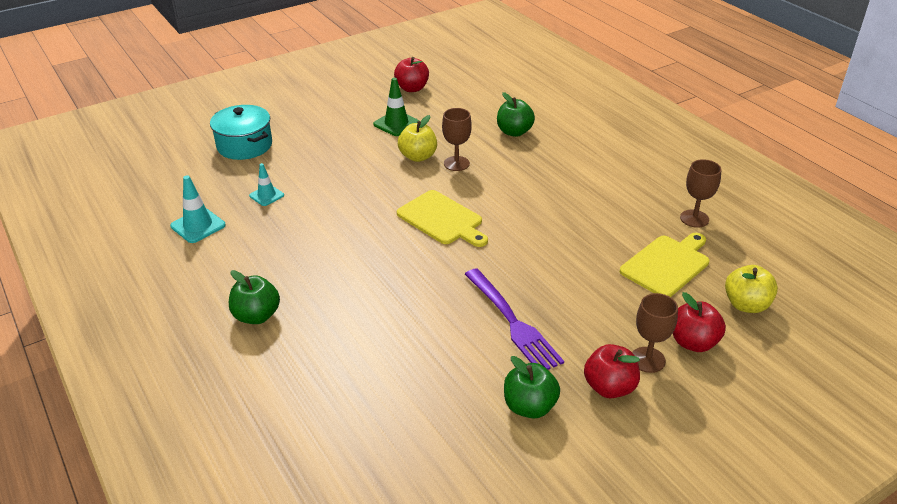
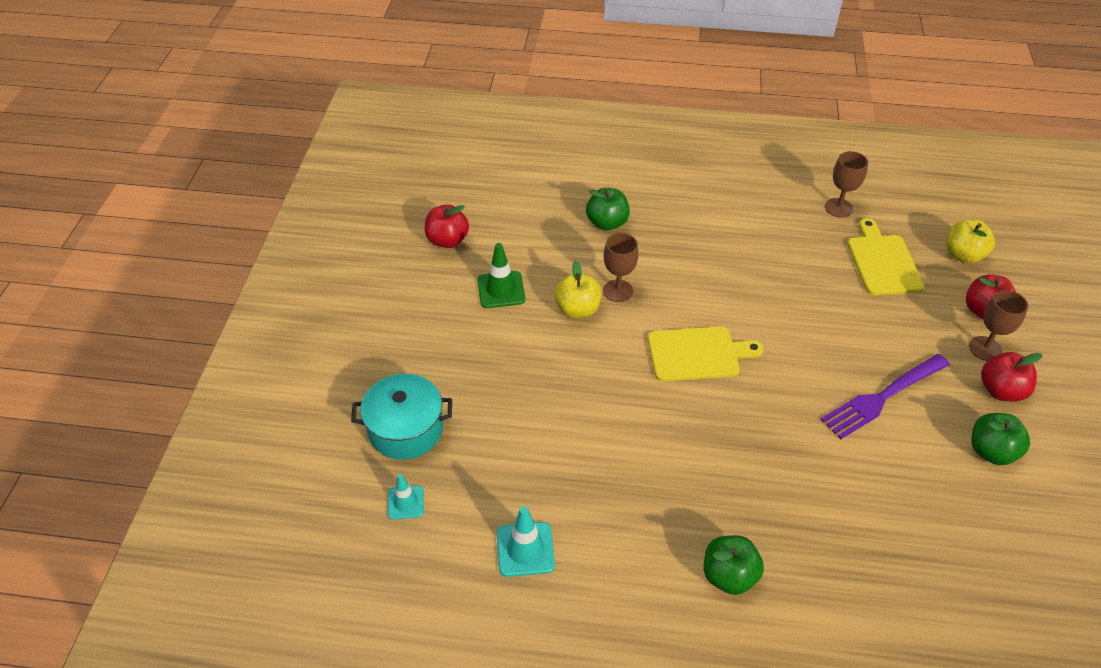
camera: 50 degrees left, 10 degrees up
(266, 195) = (526, 461): turquoise traffic cone -> turquoise traffic cone (406, 502)
(513, 322) = (882, 397): purple fork -> purple fork turned 135 degrees clockwise

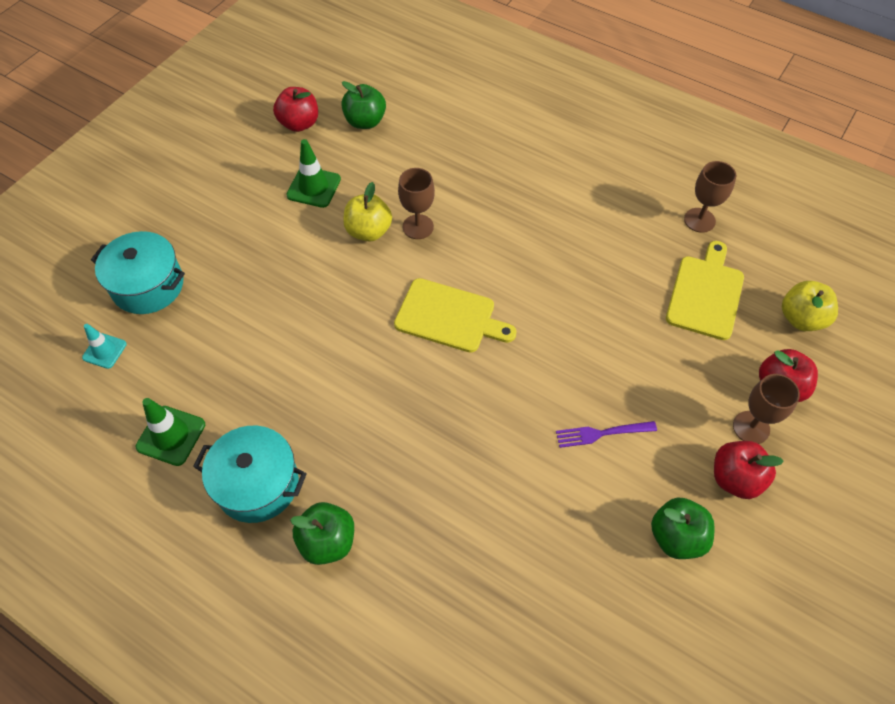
camera: 25 degrees right, 10 degrees up
(525, 549) = (171, 435): turquoise traffic cone -> green traffic cone
(607, 223) = (454, 156): green apple -> green apple (365, 121)
(634, 556) = (257, 484): none -> turquoise pot
(882, 397) = (601, 433): purple fork -> purple fork, size x0.58

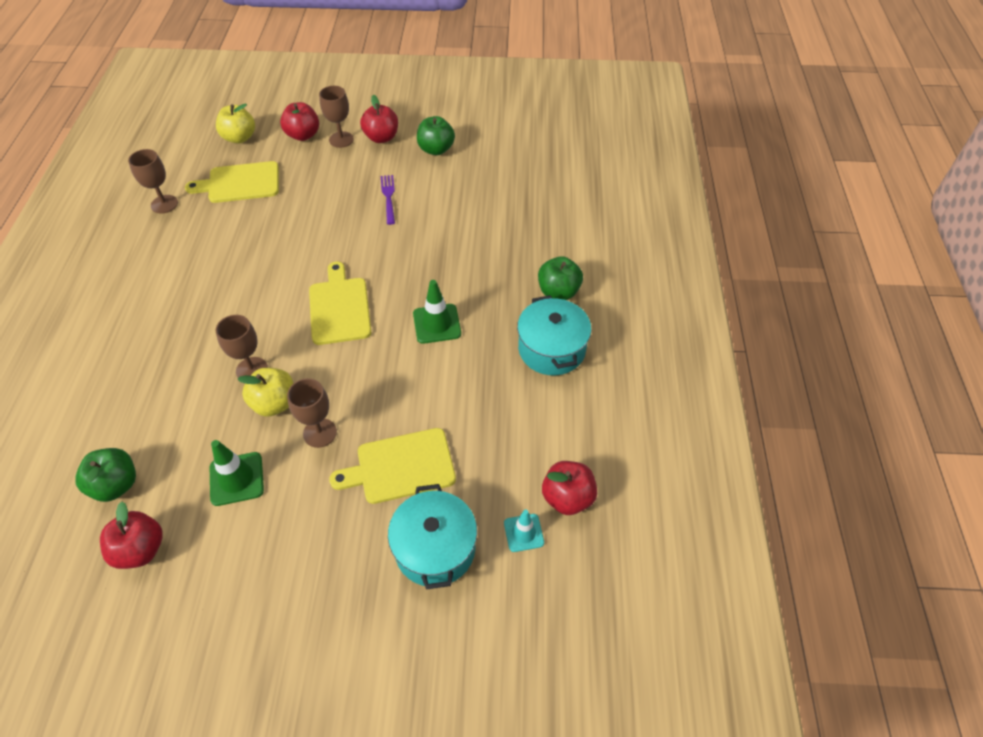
camera: 120 degrees left, 5 degrees down
(102, 401) = (567, 498): none -> red apple
(171, 435) = (558, 425): green traffic cone -> green traffic cone (437, 324)
(235, 293) = (401, 466): none -> yellow cutting board
(314, 251) = (320, 433): none -> brown goblet
(601, 433) = (388, 197): purple fork -> purple fork turned 150 degrees counterclockwise

